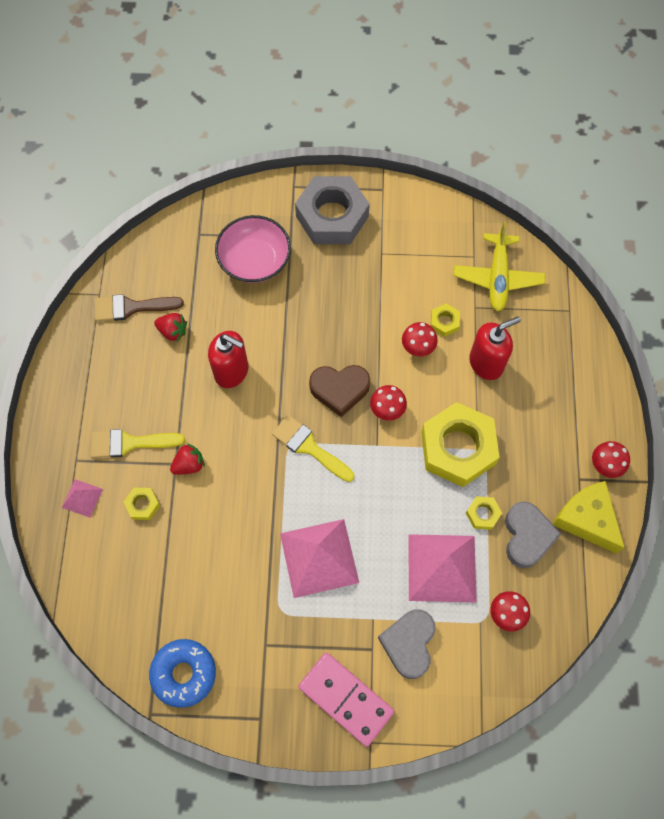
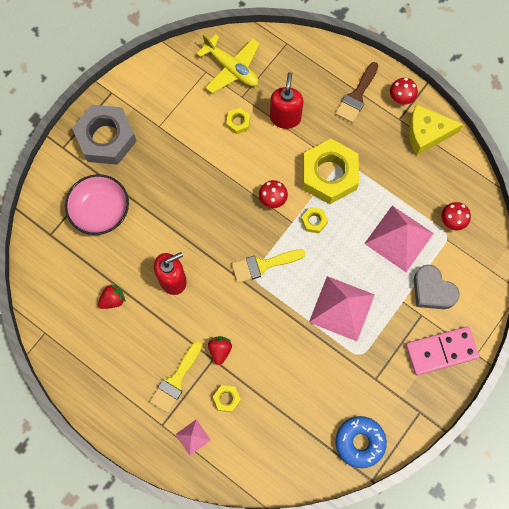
camera: 55 degrees left, 5 degrees up
(131, 307) = (73, 316): brown brush -> brown brush (357, 96)
(339, 390) = (237, 219): brown heart -> none
(418, 347) = (243, 151): red mushroom -> none
(483, 514) = (382, 190): yellow nut -> yellow nut (314, 221)
(527, 536) = (413, 175): grey heart -> none

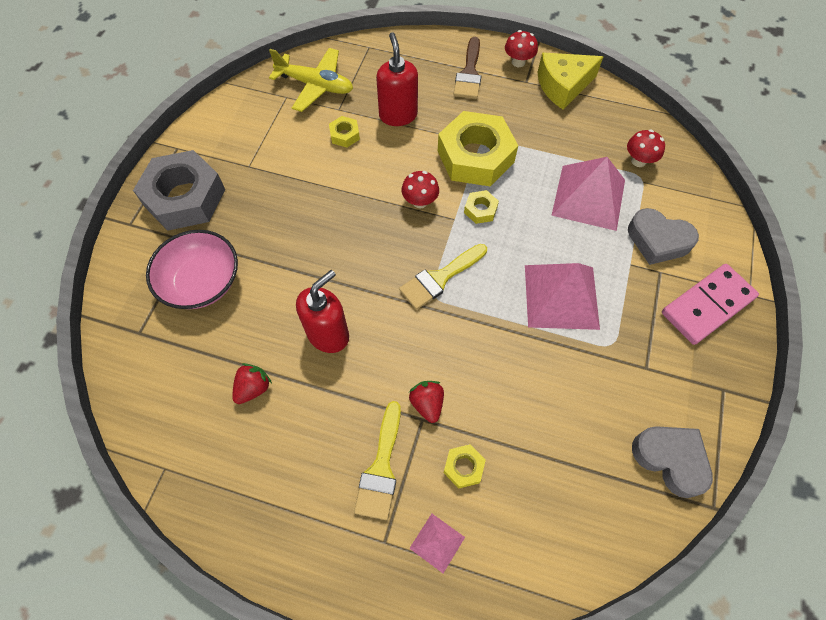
camera: 20 degrees left, 10 degrees down
(360, 442) = (670, 459): blue donut -> grey heart

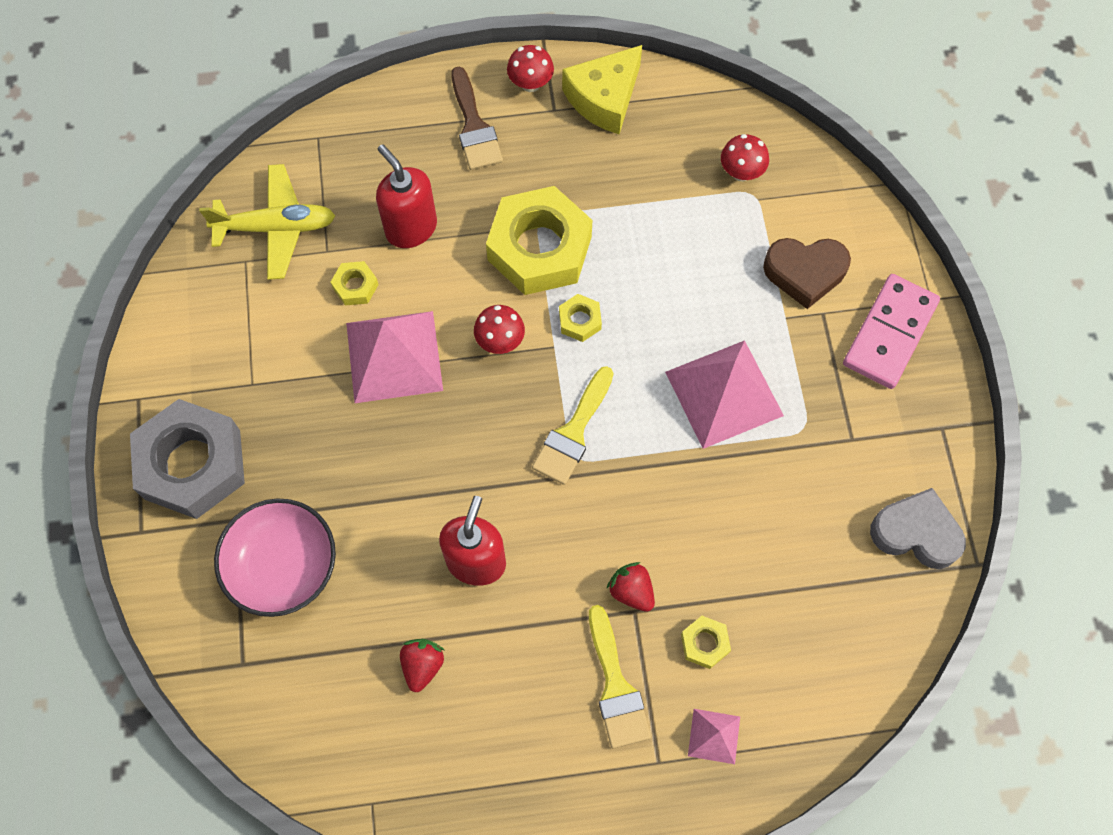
camera: 25 degrees left, 5 degrees up
(589, 197) = (702, 248): pink pyramid -> pink pyramid (394, 356)
(658, 240) = (805, 273): grey heart -> brown heart

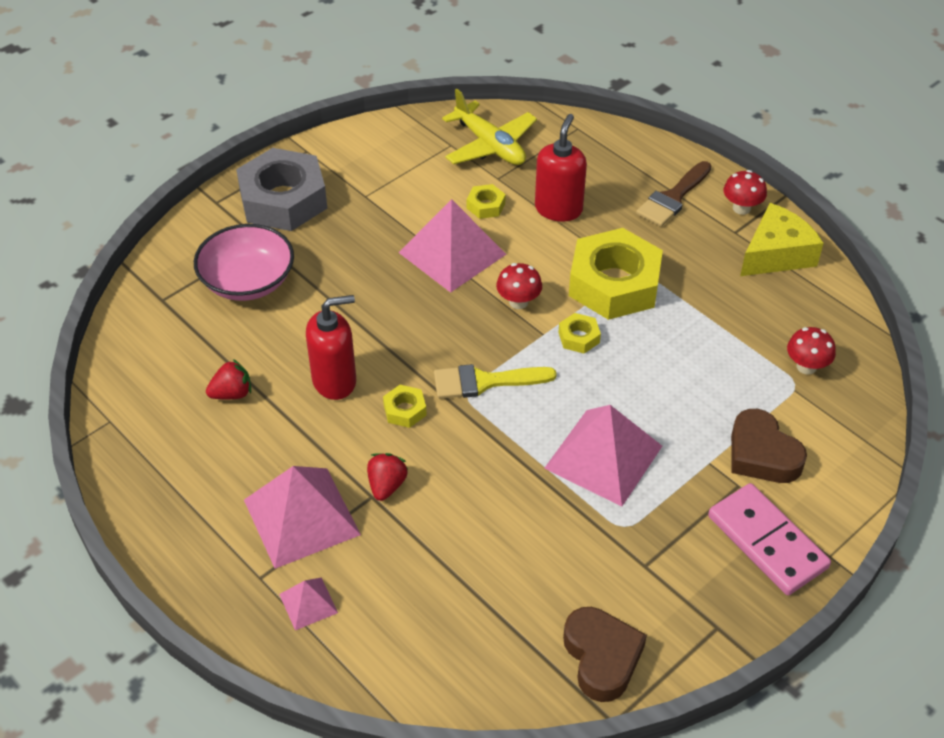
camera: 55 degrees right, 20 degrees down
(604, 99) = (776, 254): yellow cheese -> yellow cheese turned 135 degrees clockwise
(616, 686) = (301, 517): yellow brush -> pink pyramid
(704, 643) = (381, 556): yellow nut -> yellow nut (405, 410)
(889, 333) = (767, 542): pink domino -> pink domino turned 60 degrees clockwise
(916, 533) = (601, 657): grey heart -> brown heart

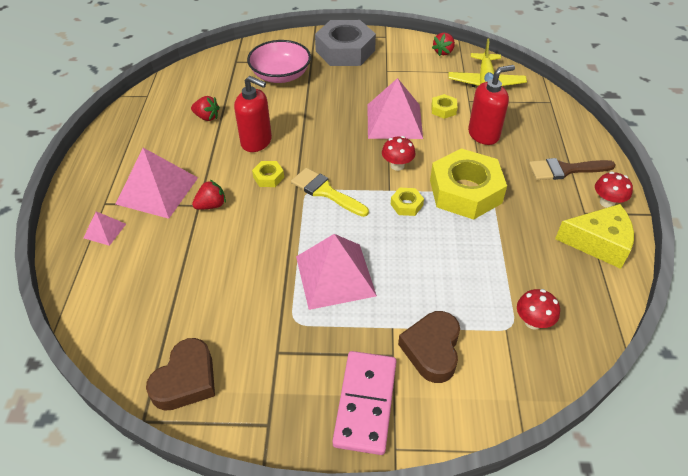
camera: 45 degrees right, 0 degrees up
(399, 132) = (443, 52): none -> red strawberry

